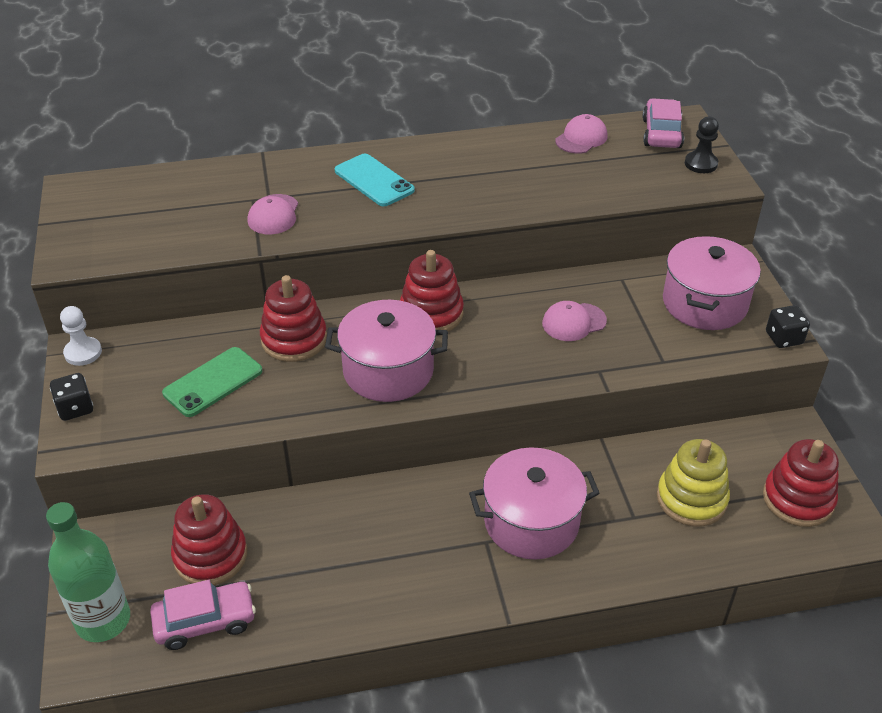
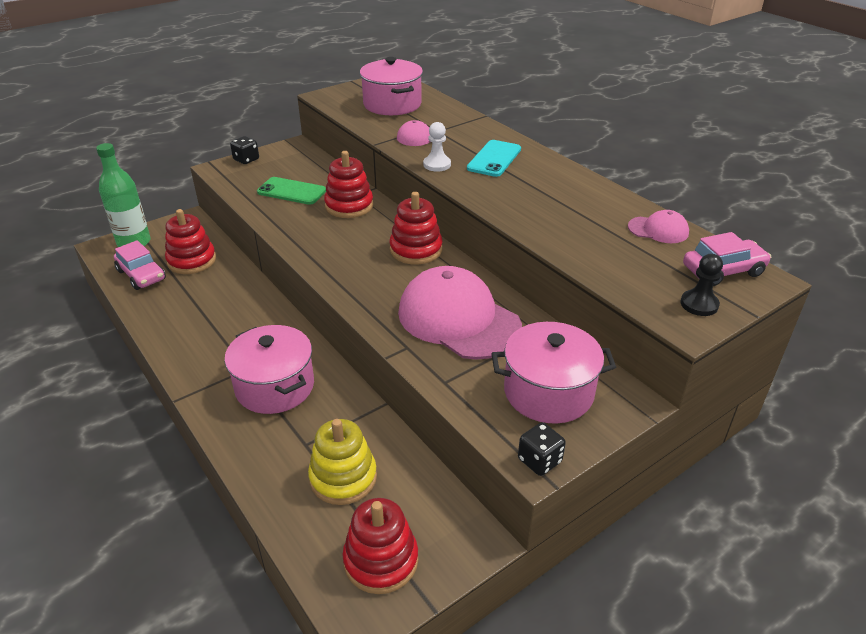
camera: 65 degrees right, 5 degrees down
(83, 353) = (292, 147): white pawn -> white pawn (437, 165)
(388, 371) = (341, 249): pink pot -> pink pot (392, 104)
(574, 322) = (458, 319): pink cap -> pink cap, size x2.17

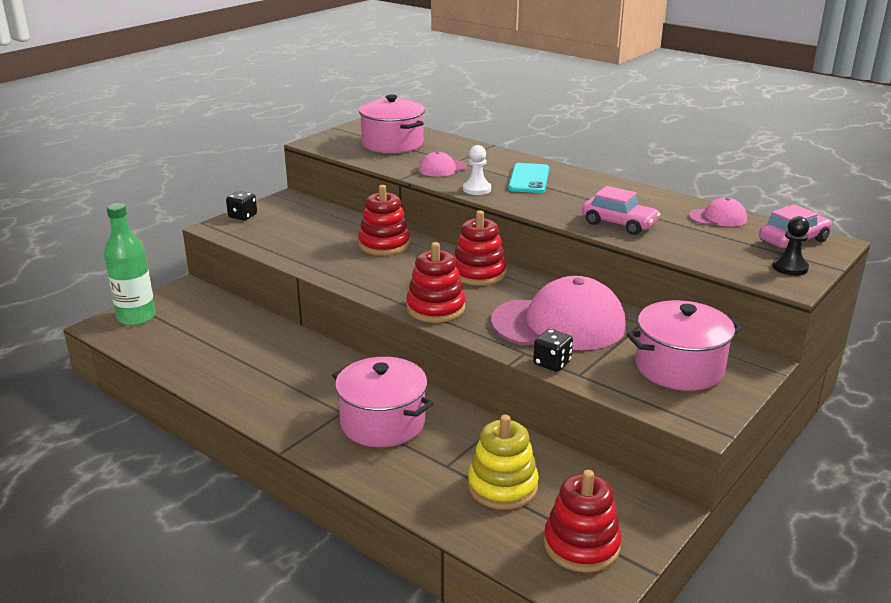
camera: 15 degrees left, 10 degrees down
(141, 275) = (166, 346): pink car -> pink car (619, 224)
(192, 261) = (216, 325): red stacking toy -> red stacking toy (435, 308)
(291, 191) = (313, 239): green phone -> none
(458, 319) = (559, 323): pink cap -> pink cap turned 150 degrees clockwise
(539, 460) = (705, 420): black dice -> black dice (552, 363)

